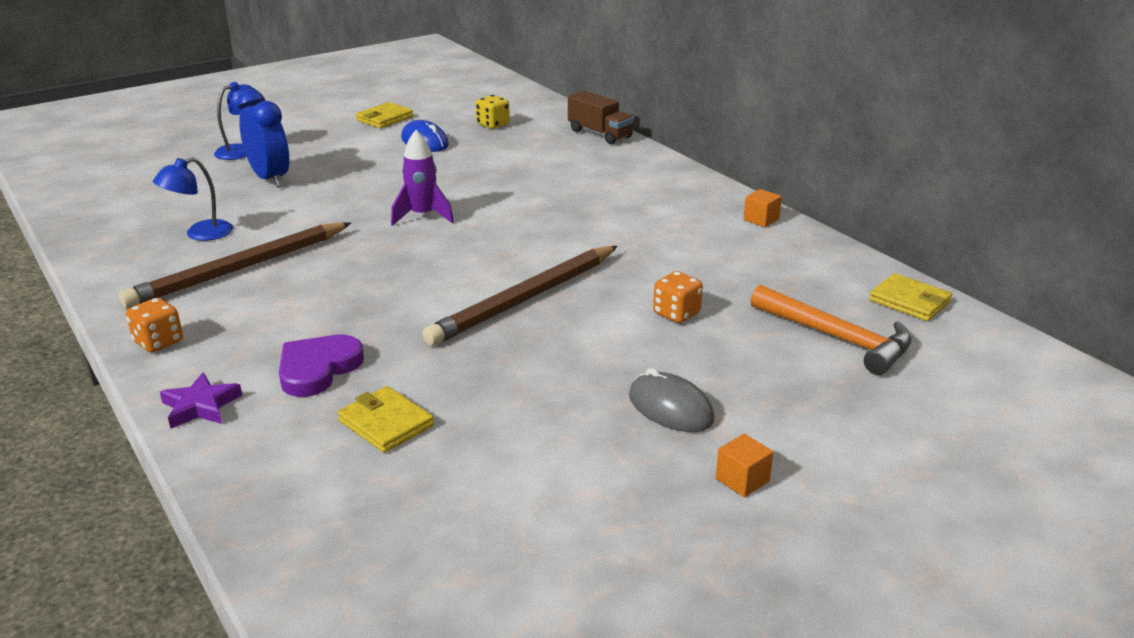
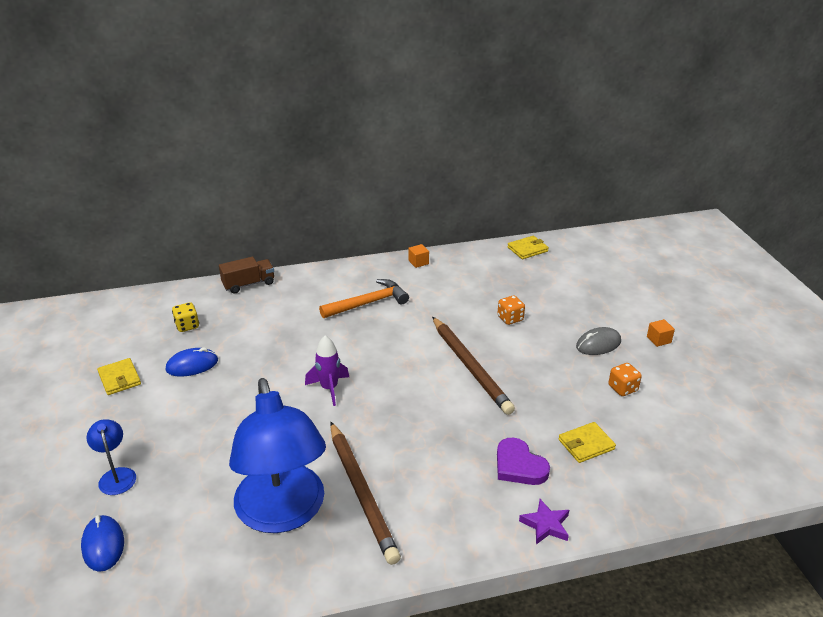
camera: 70 degrees left, 5 degrees up
(149, 167) = (103, 545): none -> blue mouse
(158, 342) = (454, 544): orange dice -> orange dice (622, 388)
(200, 234) = (283, 513): blue lamp -> blue lamp, size x2.41
(270, 179) = (198, 462): blue clock -> none
(836, 338) = (552, 279): orange hammer -> orange hammer (368, 303)

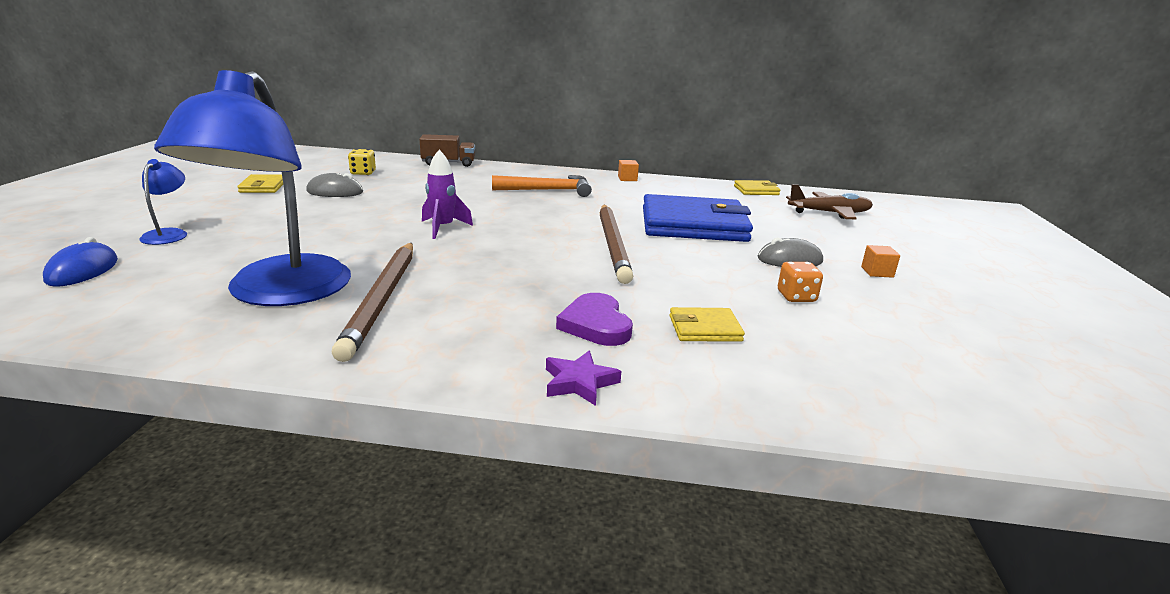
camera: 20 degrees right, 10 degrees down
(192, 365) = (335, 192): blue mouse -> grey mouse
(510, 318) = (693, 225): orange dice -> blue wallet
(596, 268) = (830, 213): none -> brown plane

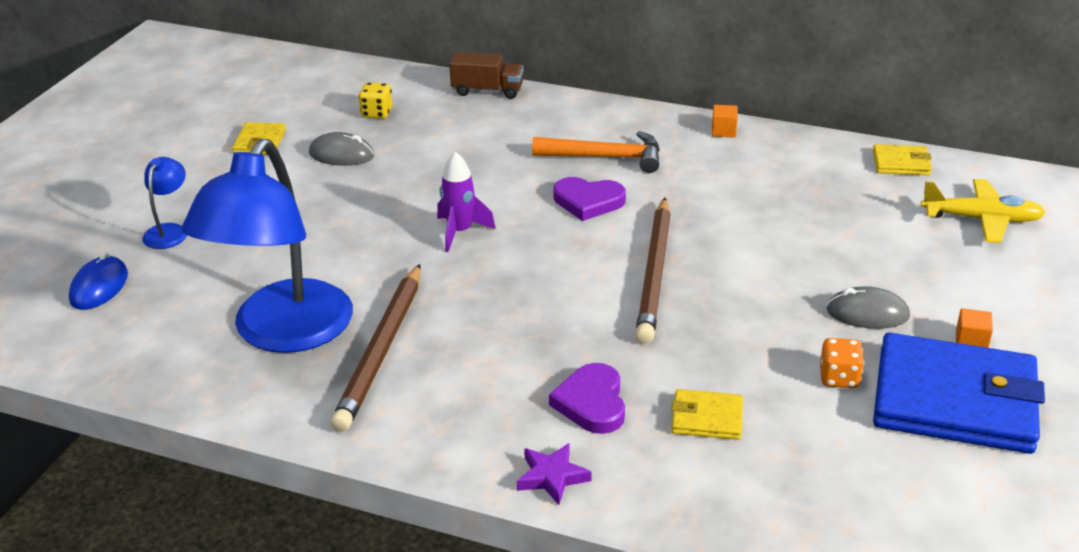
camera: 15 degrees right, 10 degrees up
(543, 211) = (588, 201): none -> purple heart
(693, 225) = (774, 238): blue wallet -> blue wallet (954, 400)
(830, 213) = (982, 220): brown plane -> yellow plane

